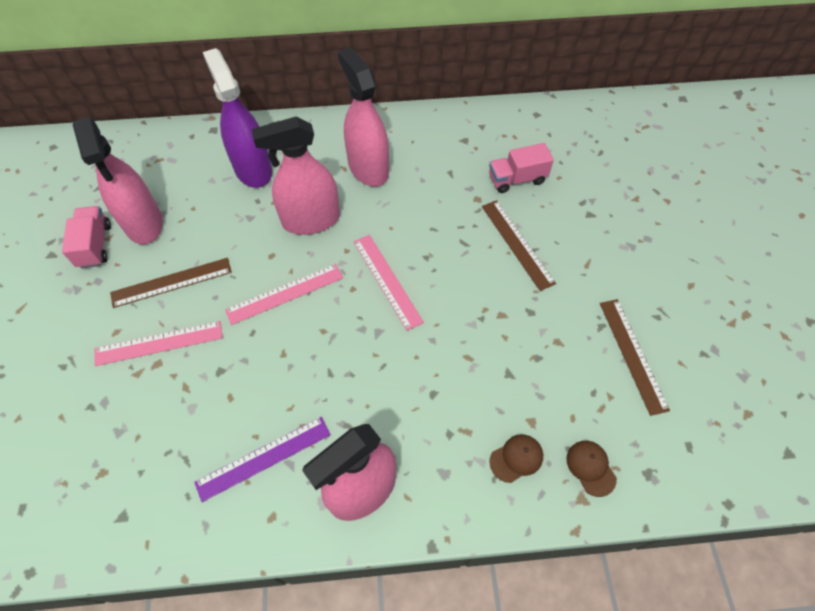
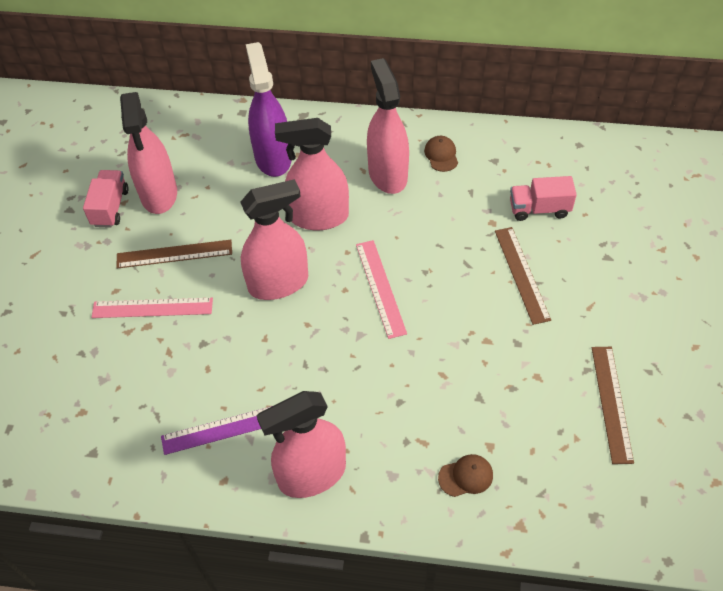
camera: 15 degrees right, 5 degrees down
(285, 294) = (278, 283): pink ruler -> pink spray bottle
(590, 468) = (537, 499): brown cap -> brown cap (441, 155)

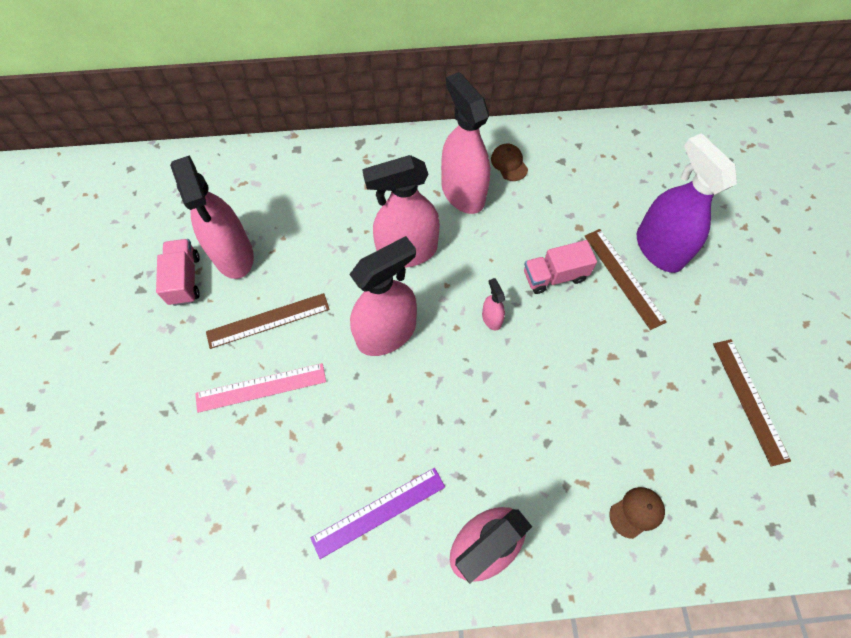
camera: 15 degrees left, 10 degrees up
(273, 158) = (342, 194): purple spray bottle -> purple spray bottle (659, 249)
(380, 288) = (491, 318): pink ruler -> pink spray bottle
(539, 209) = (619, 205): pink truck -> pink truck (554, 276)

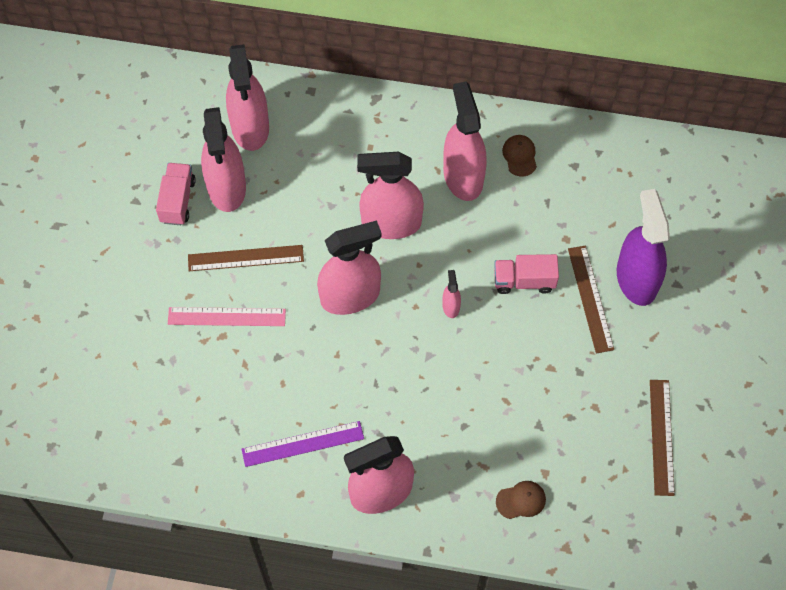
camera: 15 degrees right, 0 degrees up
(245, 193) = (250, 127): none -> pink spray bottle

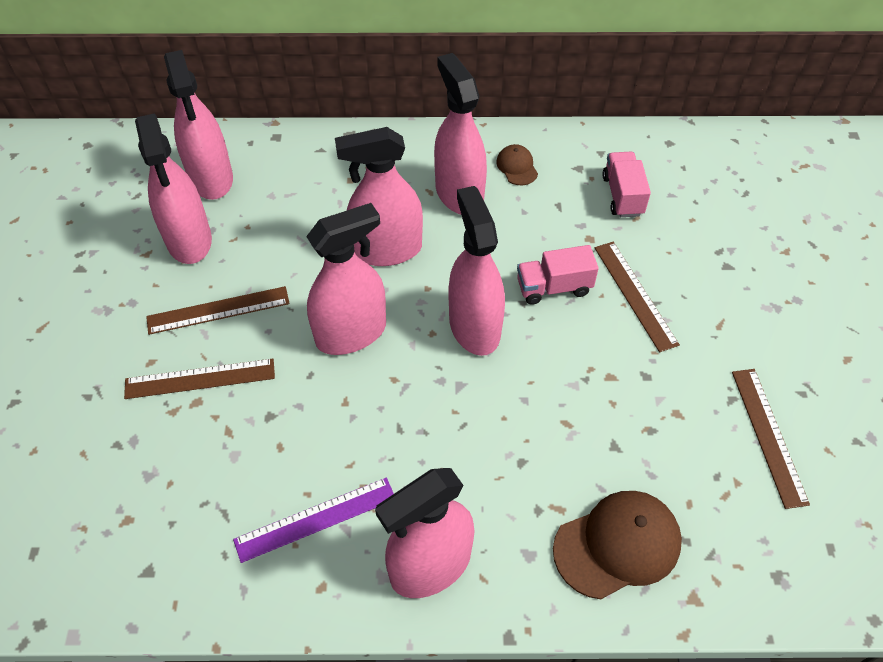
camera: 10 degrees left, 10 degrees down
(177, 201) = (131, 261): pink truck -> pink truck (622, 195)
(226, 317) = (200, 379): pink ruler -> brown ruler
(451, 306) = (474, 327): pink spray bottle -> pink spray bottle, size x2.32
(521, 500) = (617, 545): brown cap -> brown cap, size x1.95
(636, 279) = (680, 267): purple spray bottle -> none

